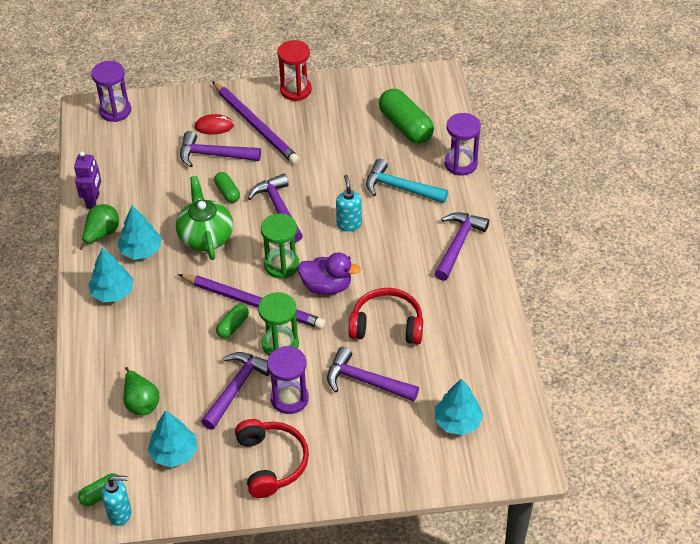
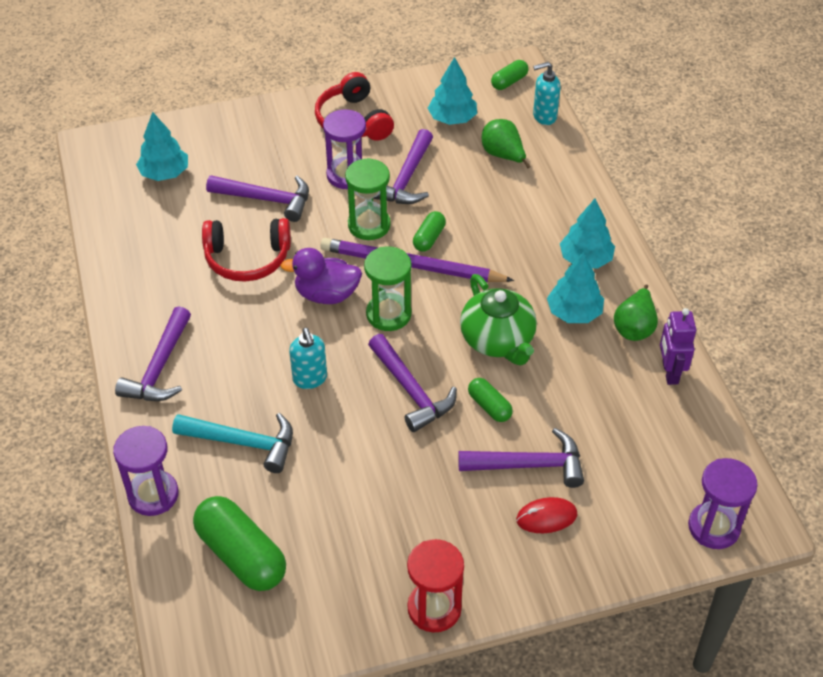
camera: 170 degrees right, 0 degrees up
(120, 513) = (485, 71): turquoise soap dispenser -> turquoise soap dispenser (544, 116)
(255, 125) = (482, 528): purple pencil -> none

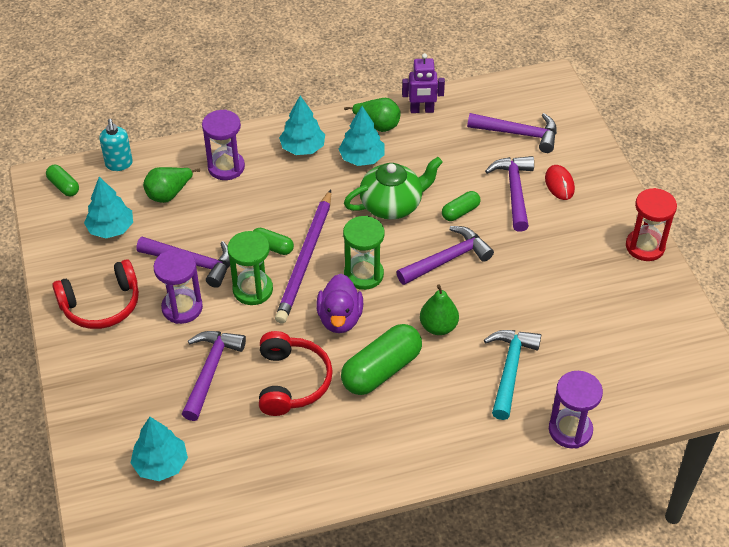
camera: 90 degrees left, 0 degrees up
(159, 368) = (430, 440): purple hammer -> purple hammer (519, 134)
(241, 555) = (619, 363): green capsule -> green capsule (381, 370)
(310, 379) = (438, 327): turquoise soap dispenser -> green pear
(713, 527) = (556, 101): purple hourglass -> purple hourglass (226, 167)

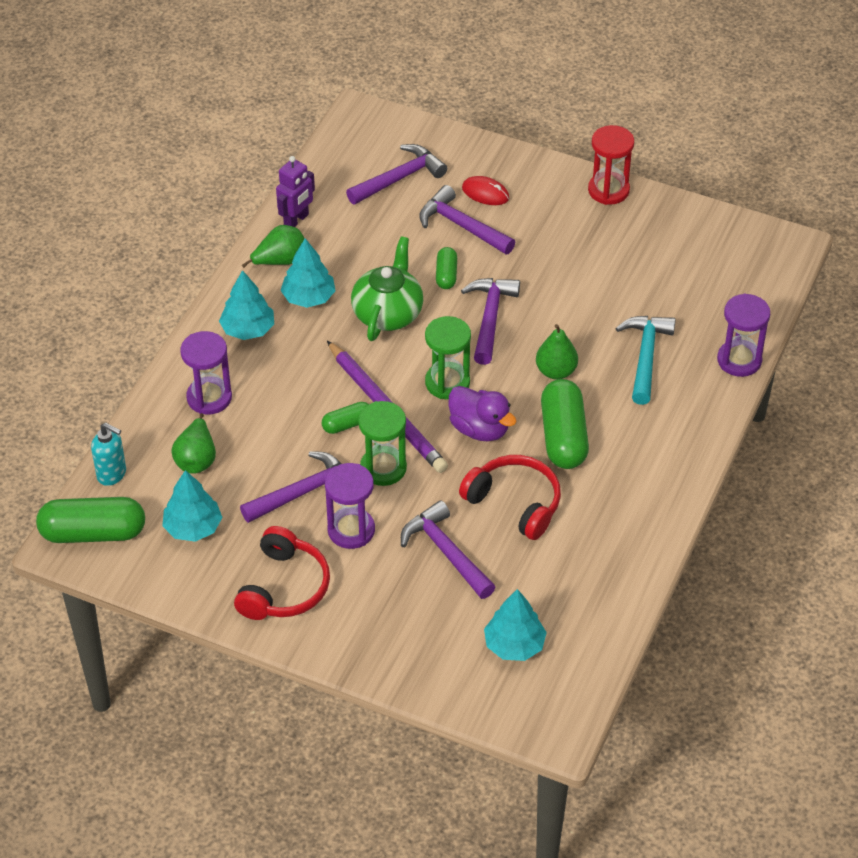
camera: 50 degrees left, 0 degrees up
(63, 186) = (93, 533): green capsule -> green capsule, size x1.92
(510, 370) = (645, 356): turquoise hammer -> turquoise hammer turned 45 degrees clockwise

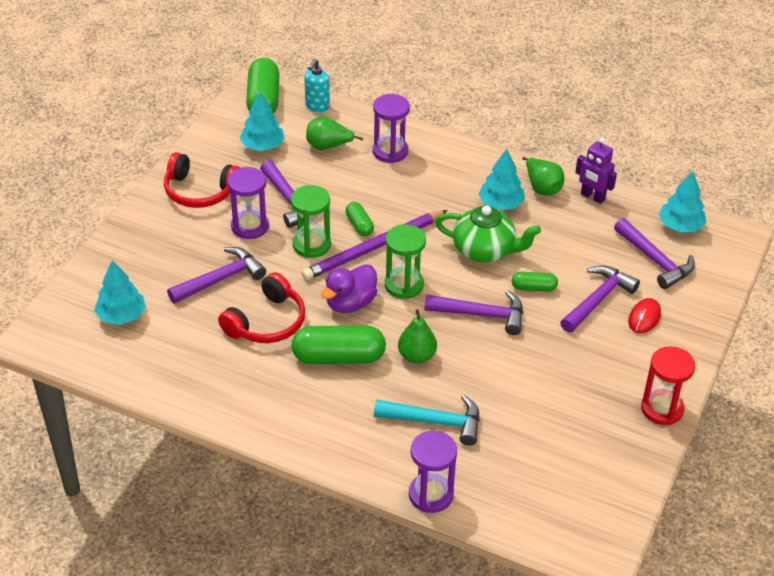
camera: 90 degrees right, 5 degrees down
(248, 329) = (463, 170): turquoise tree -> turquoise tree (680, 226)

